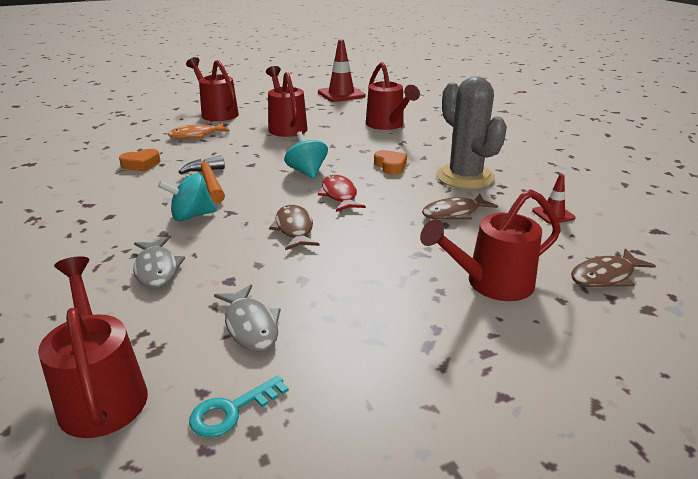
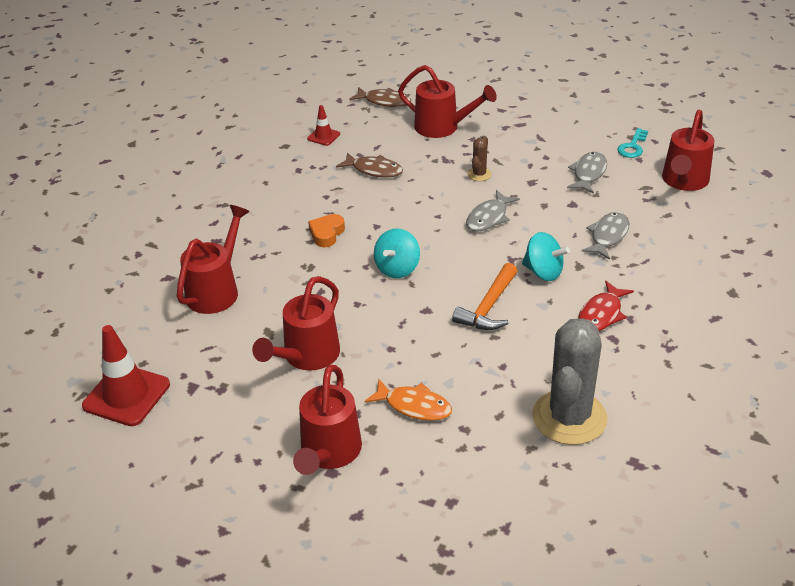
camera: 130 degrees left, 10 degrees up
(141, 164) = (522, 378): orange heart -> none
(232, 410) = (632, 146): turquoise key -> turquoise key turned 105 degrees clockwise
(294, 229) = (489, 217): brown fish -> grey fish
(339, 195) = (415, 228): red fish -> red fish (601, 314)
(364, 258) = (479, 174): none -> brown cactus
(465, 177) = (302, 190): grey cactus -> grey cactus (569, 417)

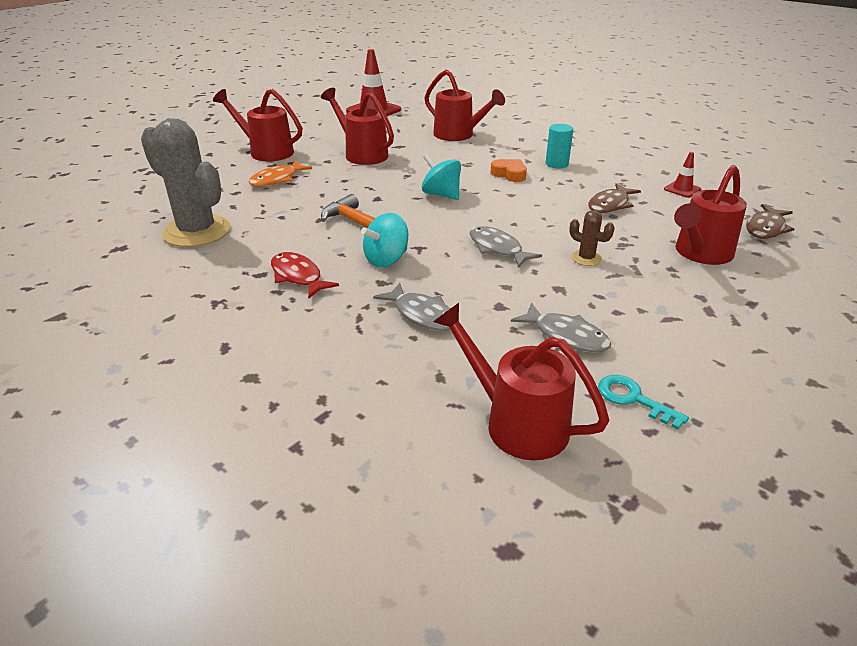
camera: 105 degrees right, 5 degrees down
(287, 207) = (556, 164): none -> turquoise cylinder

